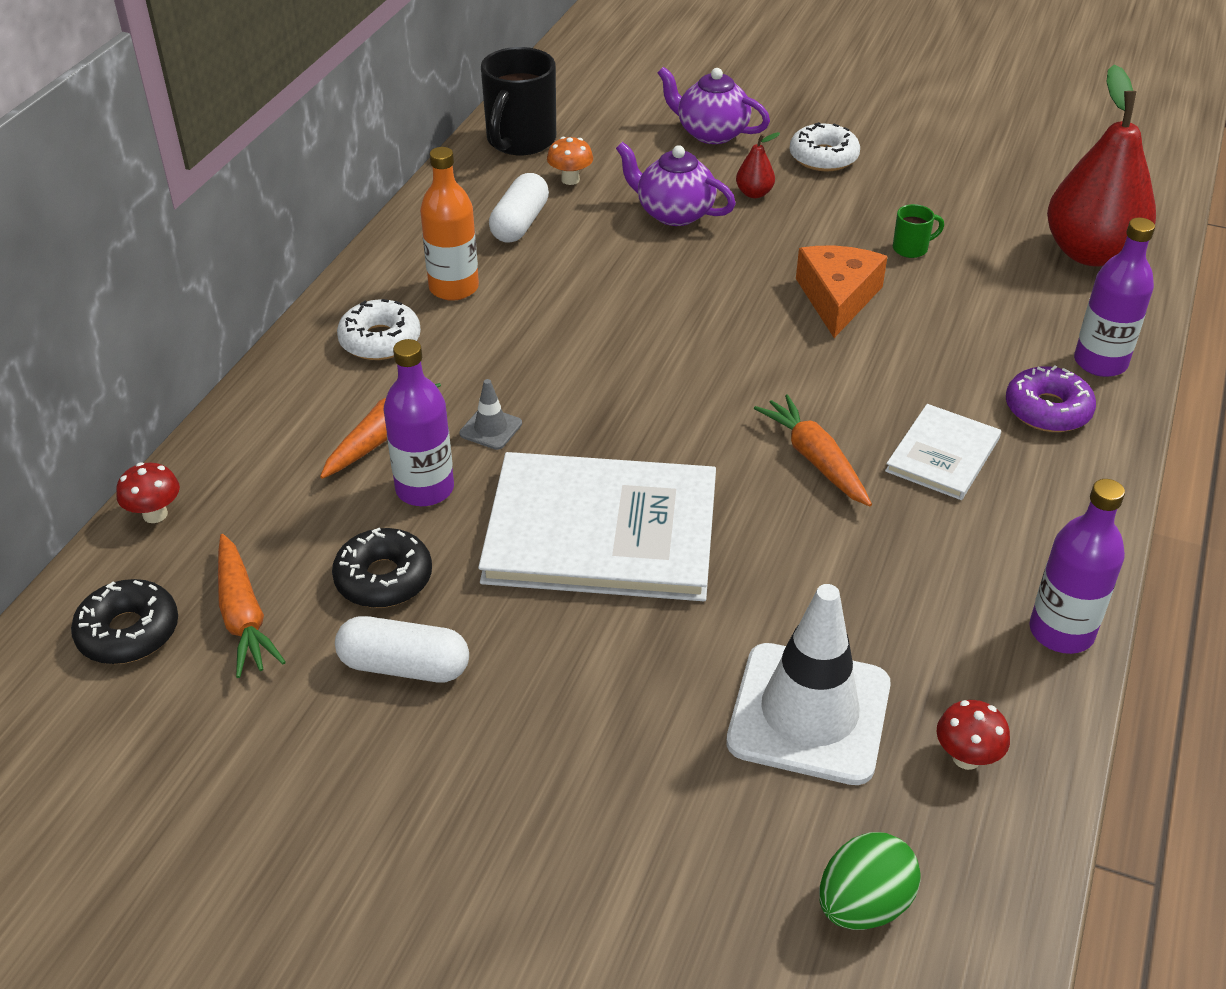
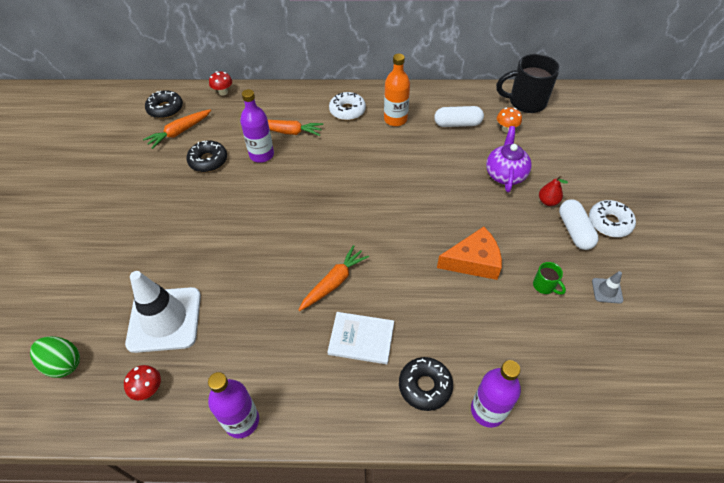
camera: 70 degrees right, 10 degrees up
(404, 666) = (164, 182): white capsule -> white capsule (574, 231)
(491, 429) = (306, 162): grey traffic cone -> grey traffic cone (607, 291)
(601, 532) = (255, 216): white book -> none
(711, 133) = (593, 168): purple teapot -> none
(1047, 410) = (425, 386): purple donut -> black donut
(1090, 253) = (608, 388): red pear -> none

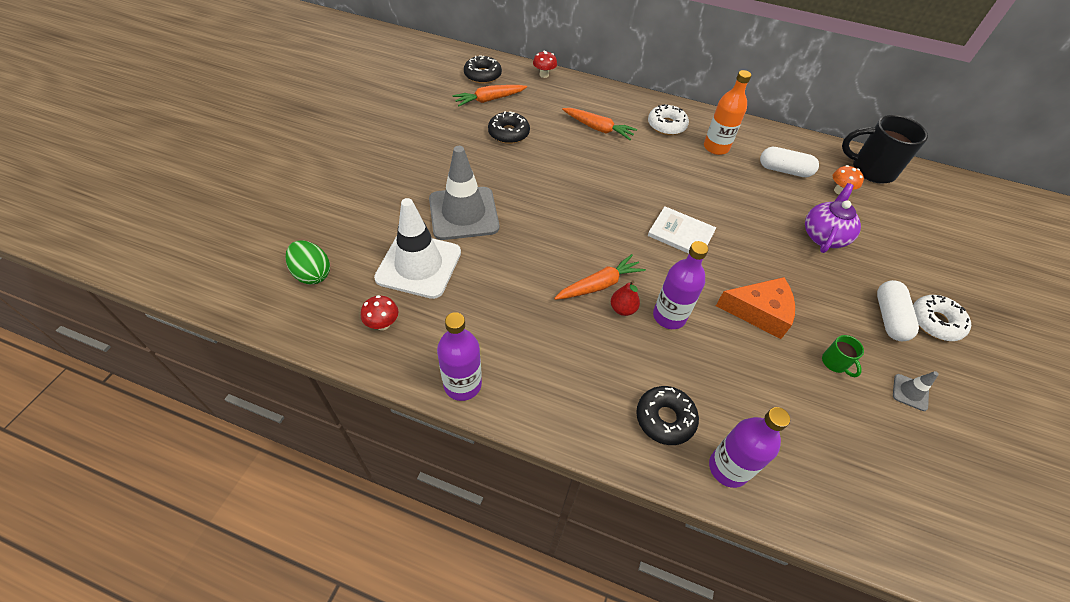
camera: 15 degrees right, 0 degrees up
(191, 254) = (463, 213): none -> grey traffic cone
(261, 155) = (563, 142): purple bottle -> purple bottle (669, 316)
(361, 338) = (610, 348): white book -> white book (681, 233)
(548, 201) = (866, 278): red pear -> red pear (622, 309)

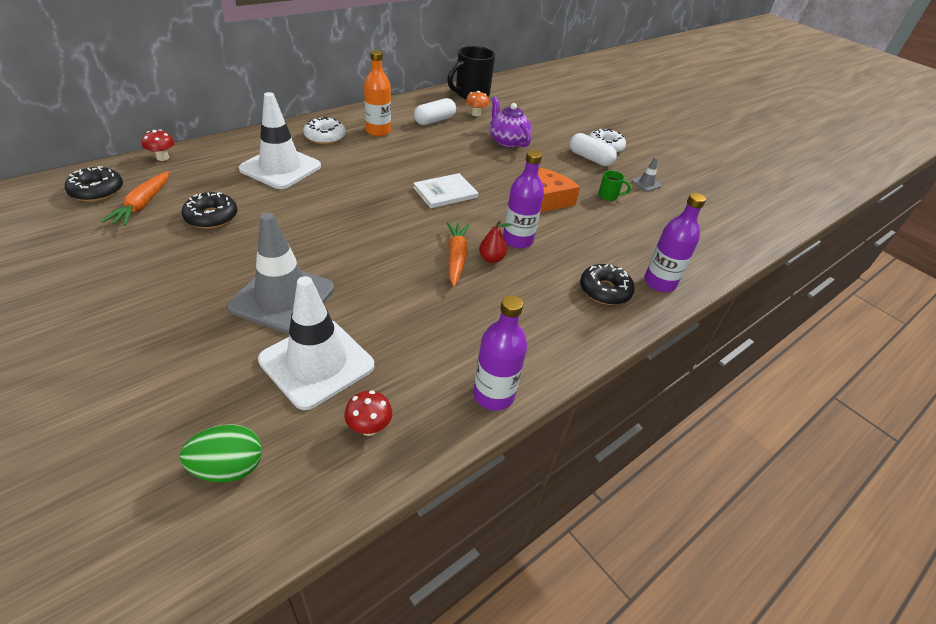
camera: 60 degrees left, 10 degrees down
(598, 128) = (280, 168): orange carrot -> white traffic cone

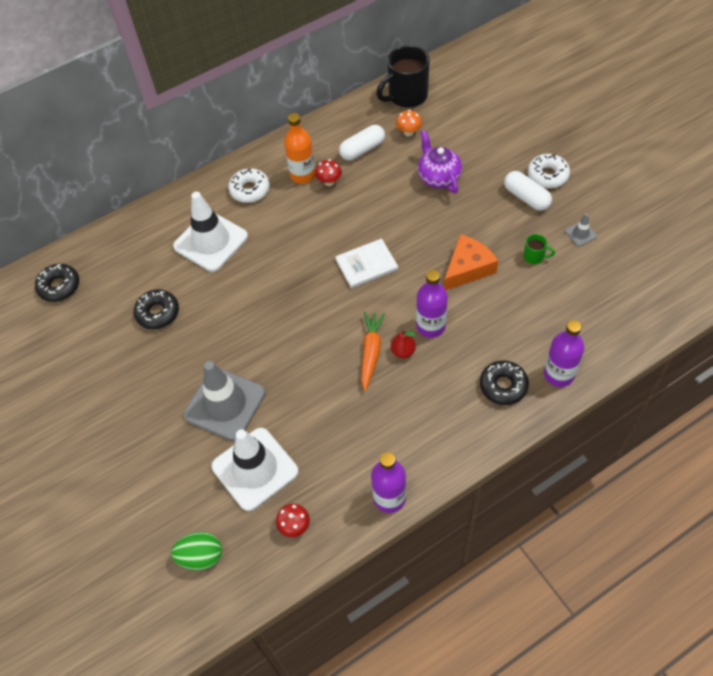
camera: 15 degrees right, 15 degrees up
(143, 205) = (99, 301): orange carrot -> none
(163, 158) = (104, 236): red mushroom -> red mushroom (329, 182)

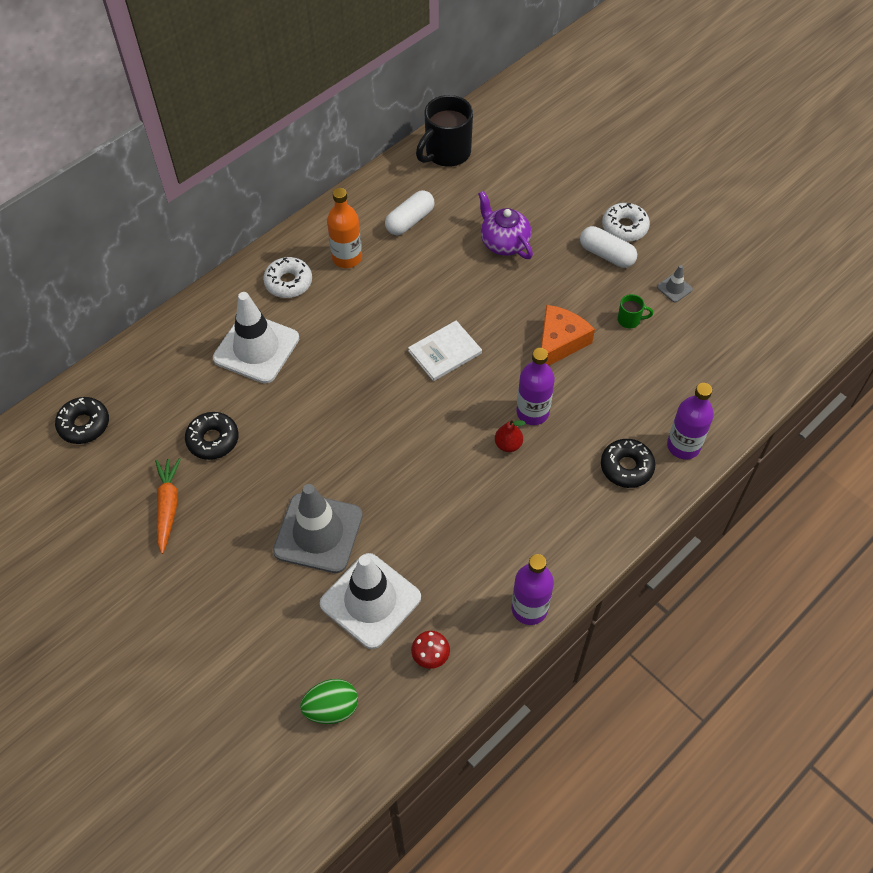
camera: 15 degrees left, 0 degrees up
(329, 182) = (380, 262): red mushroom -> none
(371, 352) = (472, 450): orange carrot -> orange carrot (168, 506)
(408, 132) = (458, 195): orange mushroom -> none

